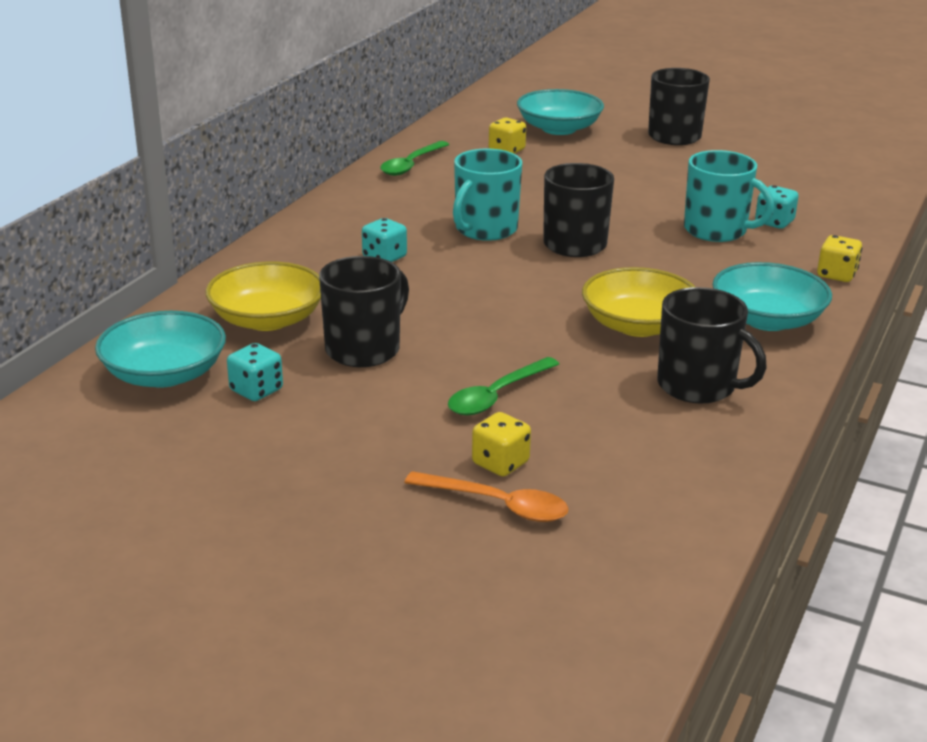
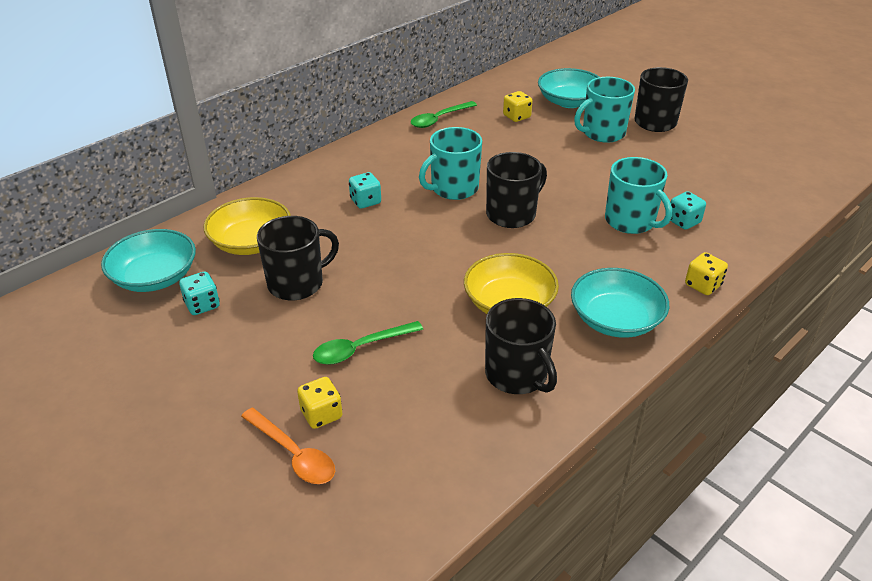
camera: 20 degrees right, 10 degrees up
(621, 154) = (602, 133): none -> turquoise mug

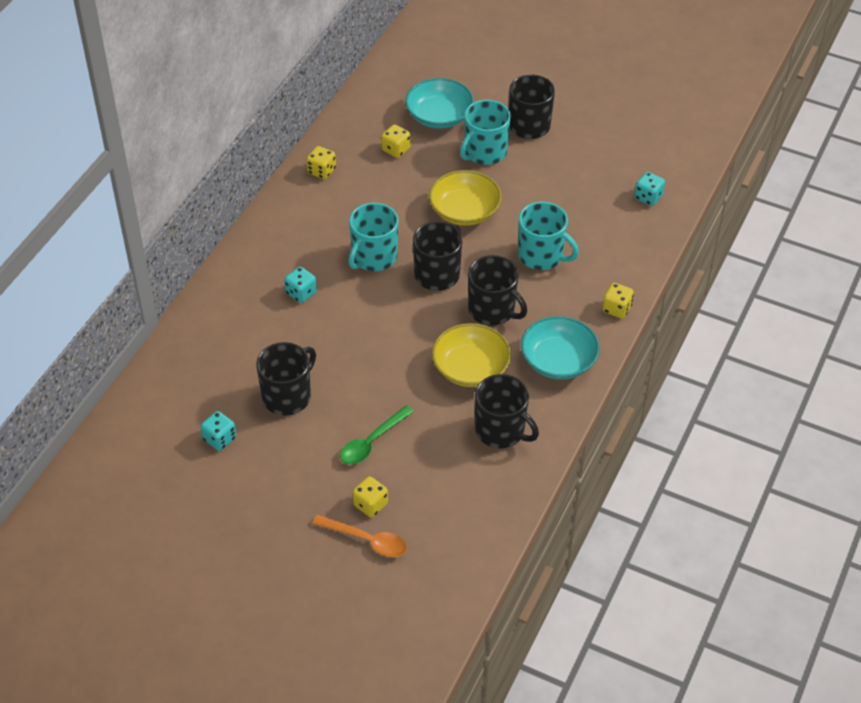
camera: 20 degrees left, 10 degrees up
(155, 277) = (160, 423): turquoise bowl -> none
(251, 242) = (223, 365): yellow bowl -> yellow bowl (464, 211)
(439, 119) = (321, 171): green spoon -> yellow dice
(557, 256) = (492, 310): none -> black mug
(683, 221) = (585, 244): turquoise dice -> turquoise dice (648, 197)

